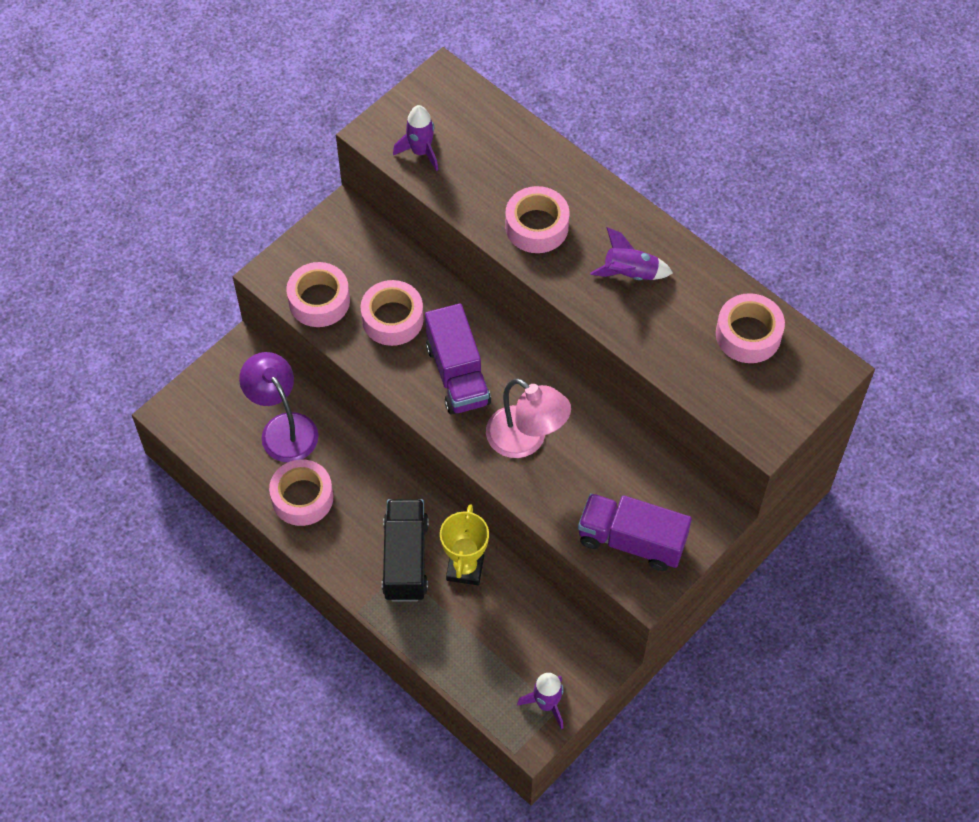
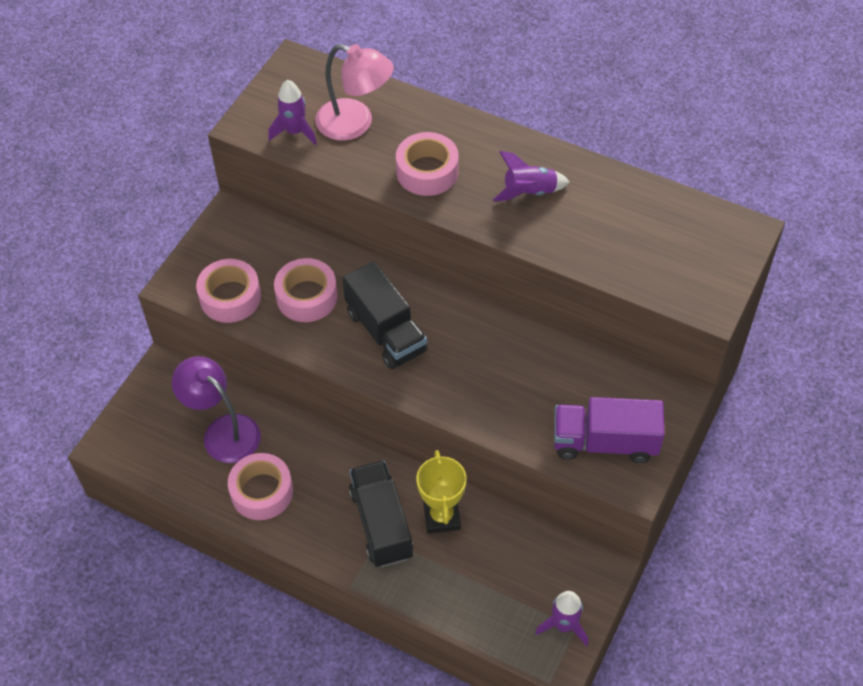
camera: 15 degrees left, 5 degrees down
(457, 374) = (386, 332): purple truck -> black truck
(526, 440) = (472, 375): pink lamp -> pink lamp (355, 124)
(748, 335) = (659, 220): pink tape -> none

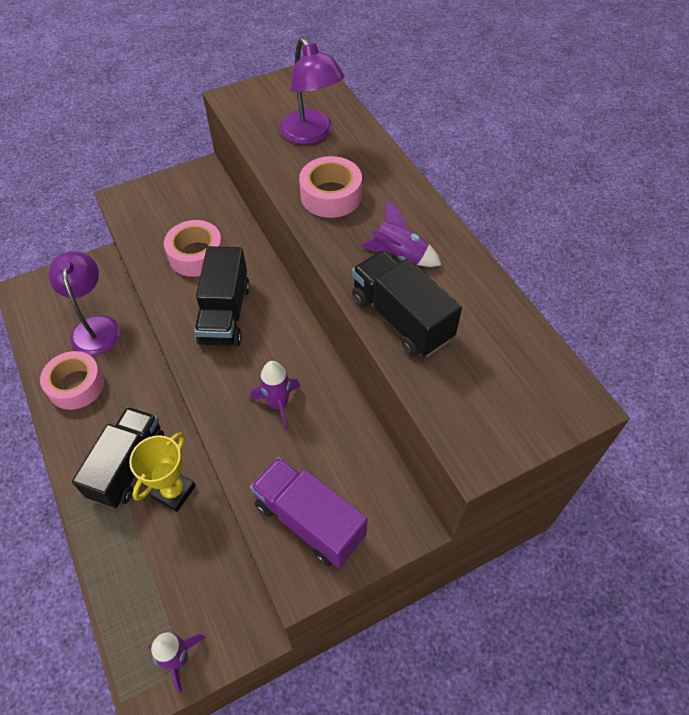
camera: 35 degrees right, 0 degrees up
(230, 297) = (146, 226): pink tape -> none
(294, 132) = (262, 118): purple rocket -> purple rocket (278, 404)
(355, 124) = (312, 134): pink lamp -> purple lamp
(576, 241) = (401, 318): none -> black truck

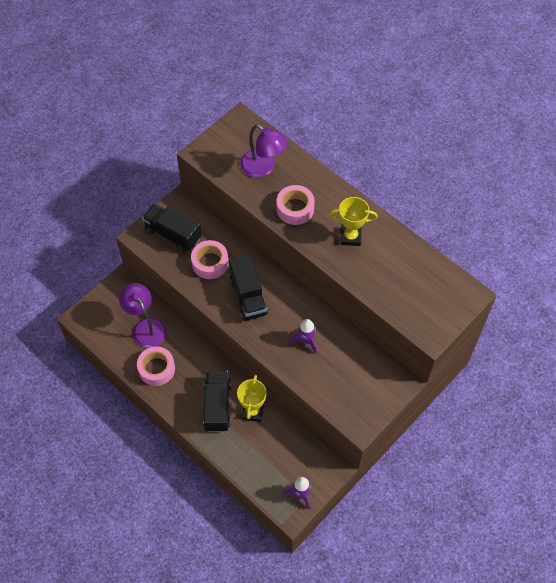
camera: 20 degrees left, 5 degrees up
(309, 520) = (351, 397): purple truck -> none
(399, 255) = (350, 237): purple rocket -> yellow trophy
(401, 318) = (367, 275): black truck -> black truck (173, 234)

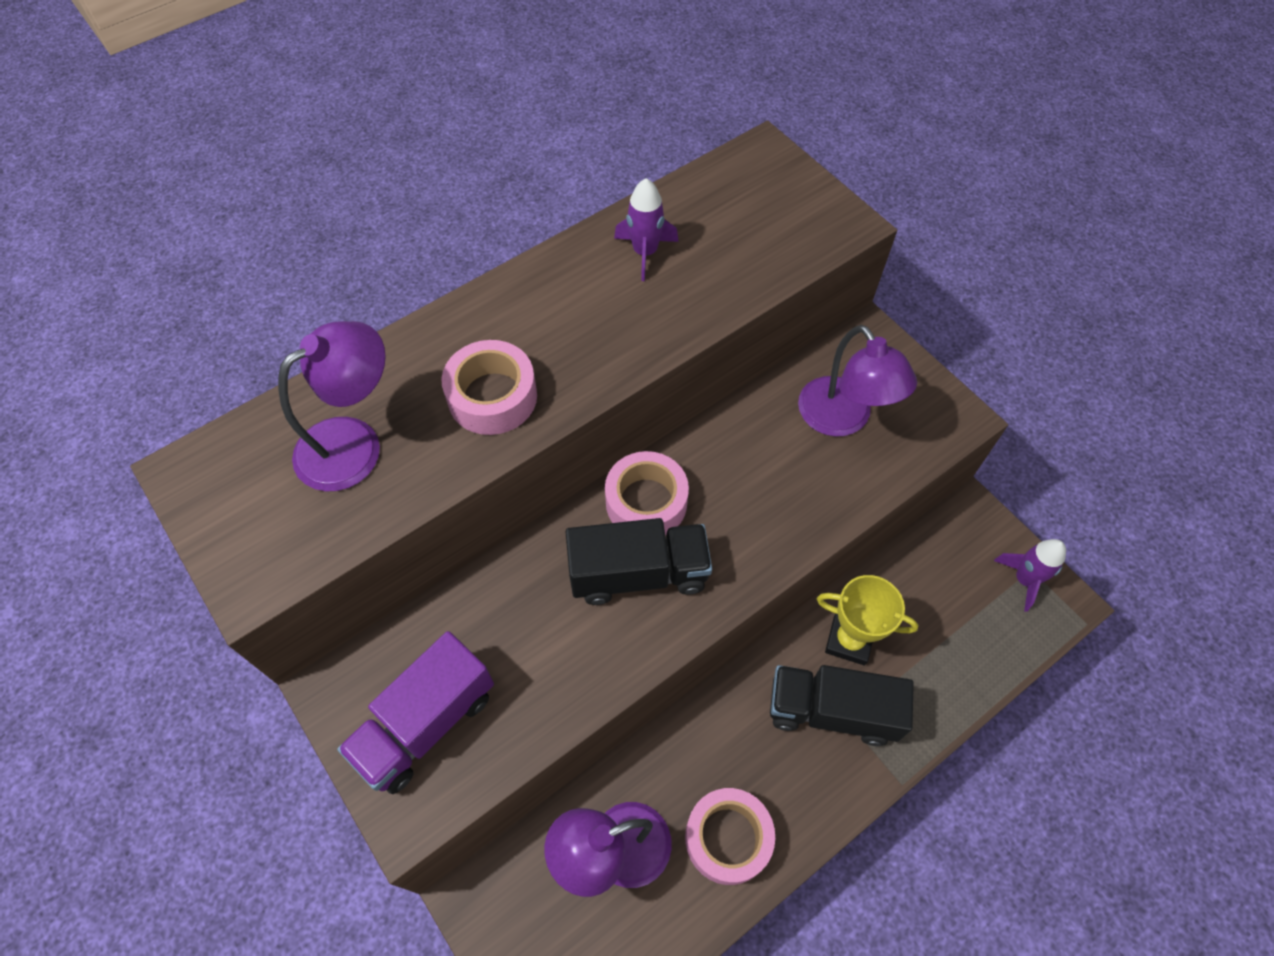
camera: 80 degrees left, 0 degrees up
(173, 234) = (426, 723): black truck -> purple truck
(210, 263) = (532, 644): pink tape -> pink tape (646, 502)
(306, 341) = (764, 478): purple rocket -> purple rocket (645, 253)
(346, 372) = (842, 419): none -> purple lamp
(350, 237) = (594, 308): yellow trophy -> none

